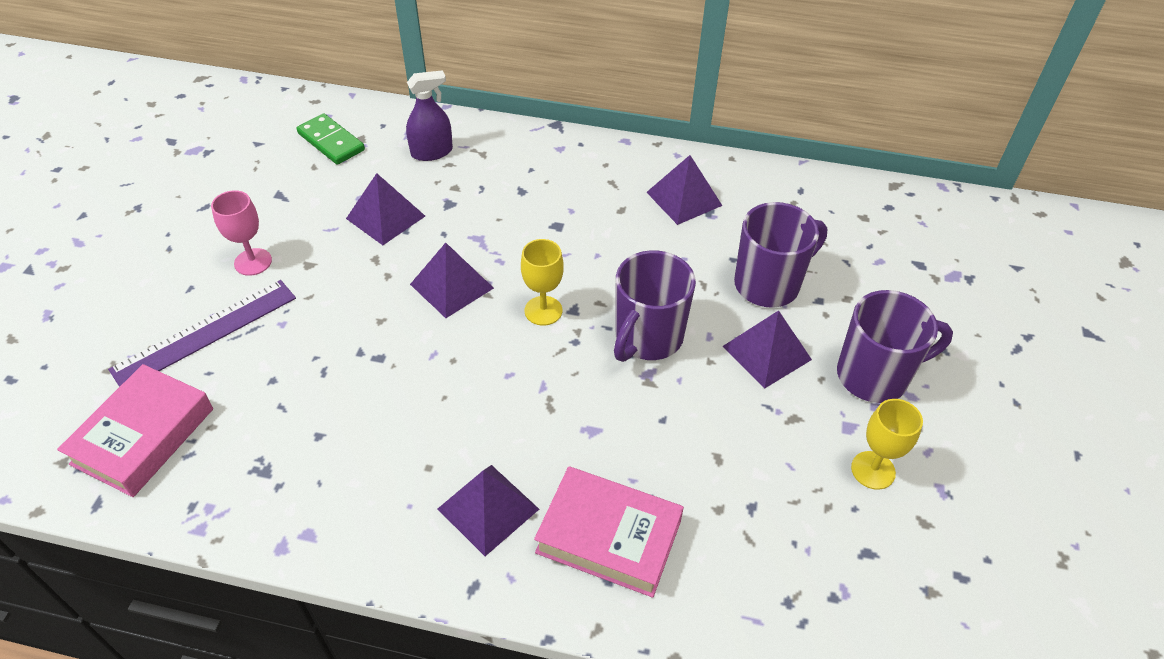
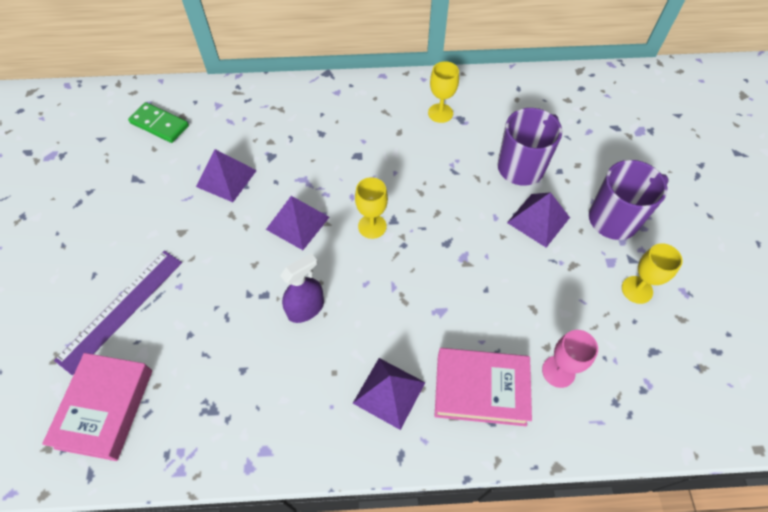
camera: 15 degrees left, 10 degrees up
(253, 262) = (136, 240): pink goblet -> pink goblet (558, 371)
(432, 152) = (241, 116): purple spray bottle -> purple spray bottle (306, 308)
(647, 338) = (453, 229): purple mug -> none
(684, 198) = (440, 113): purple pyramid -> yellow goblet

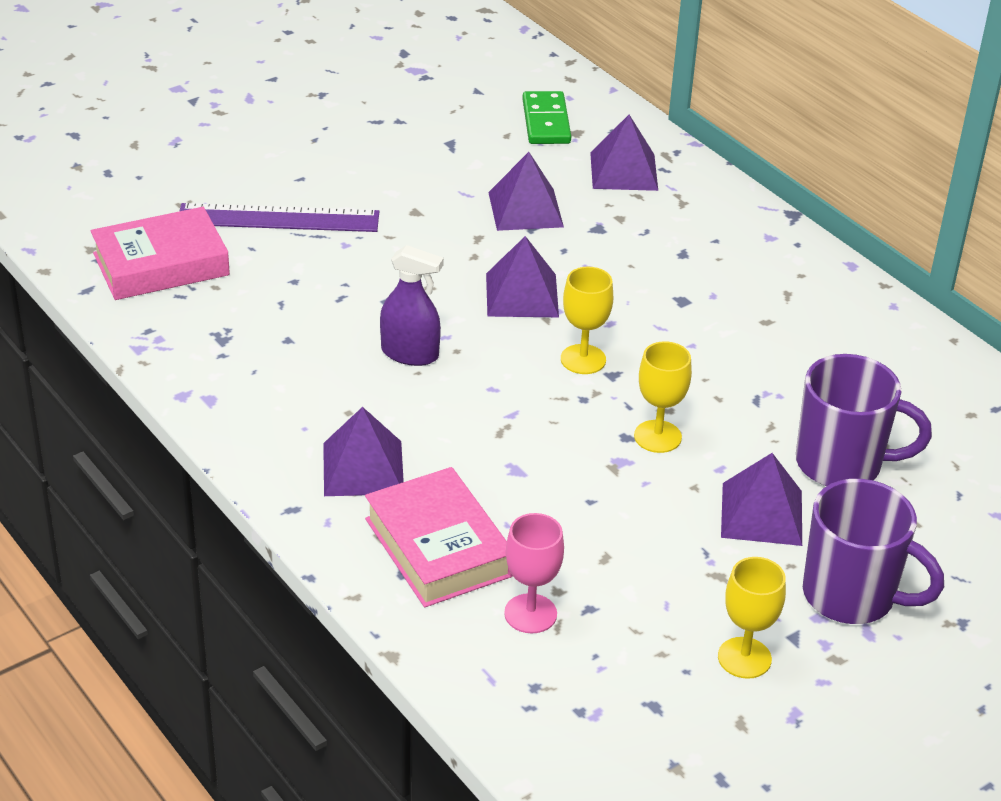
camera: 55 degrees right, 20 degrees down
(233, 117) = (623, 171): none -> purple pyramid
(440, 113) = (848, 347): yellow goblet -> yellow goblet (657, 436)

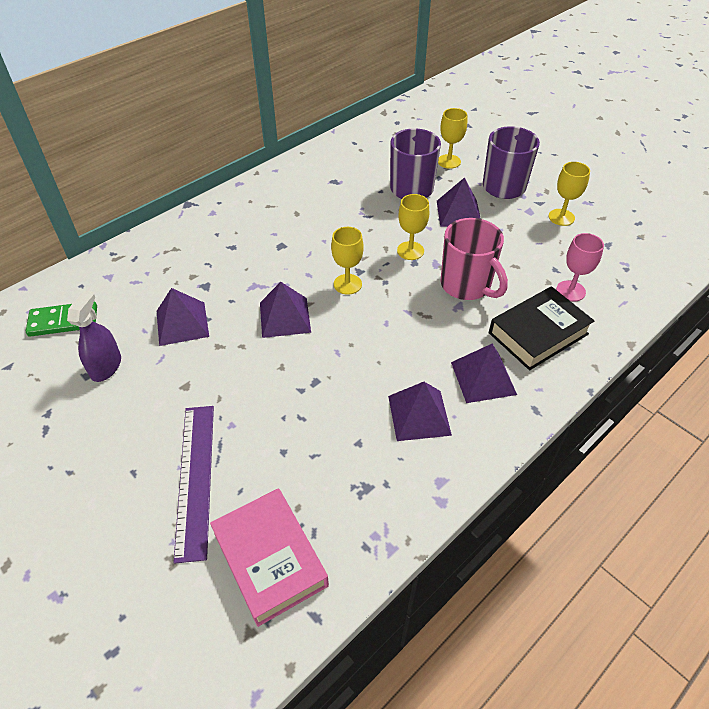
camera: 95 degrees left, 10 degrees up
(410, 353) = (360, 368): purple spray bottle -> purple spray bottle (106, 367)
(438, 547) = (538, 333): pink book -> black book
(562, 487) = (466, 285): none -> pink mug
(623, 171) = (135, 277): purple pyramid -> purple pyramid (419, 415)
(937, 530) = (449, 161): none -> yellow goblet

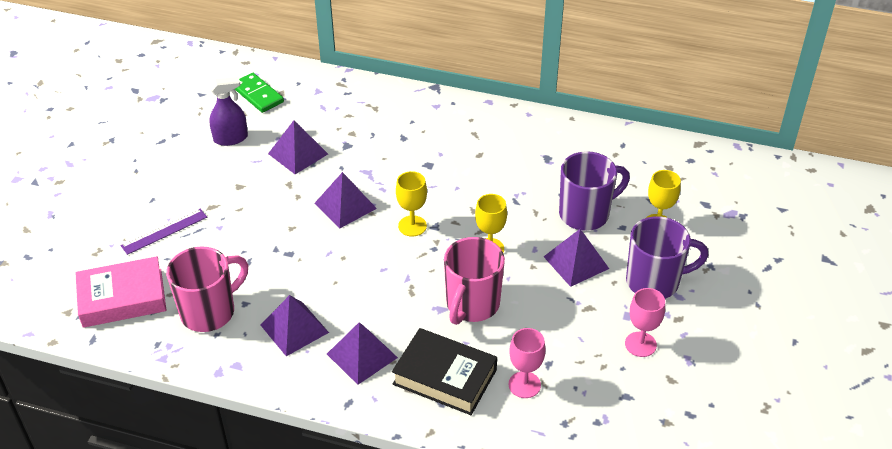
camera: 60 degrees right, 5 degrees down
(195, 478) = (164, 231): purple ruler -> purple ruler, size x0.65
(270, 559) = (122, 298): pink book -> pink book turned 45 degrees clockwise
(350, 478) = (209, 312): none -> pink mug
(561, 217) = (640, 344): yellow goblet -> pink goblet

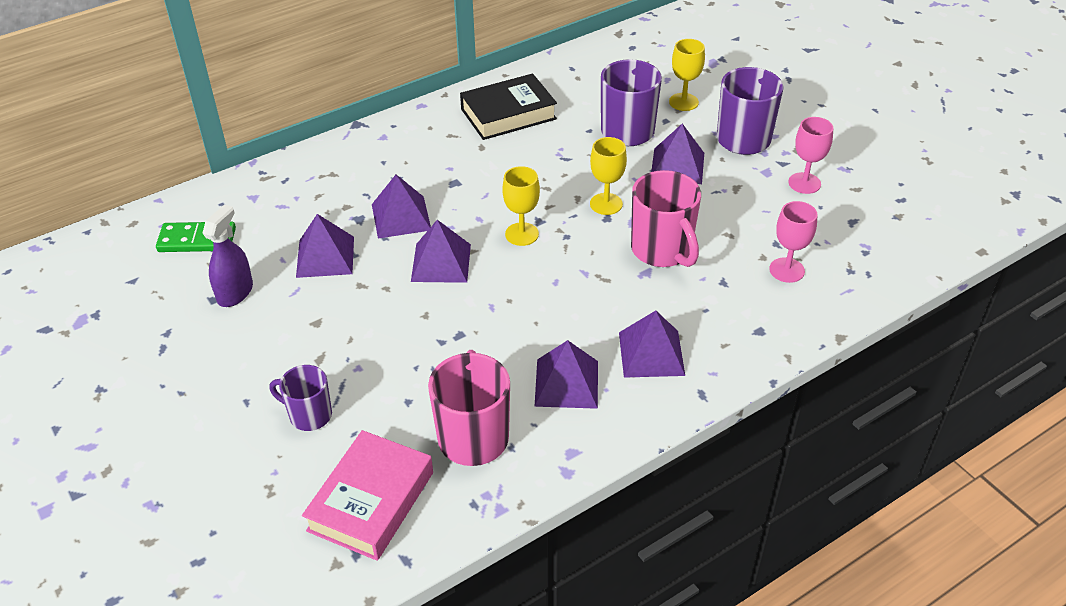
camera: 50 degrees left, 0 degrees up
(164, 231) = (309, 415): purple ruler -> purple mug
(368, 162) = (401, 217): none -> purple pyramid
(445, 377) = (731, 313): black book -> black book (508, 114)

